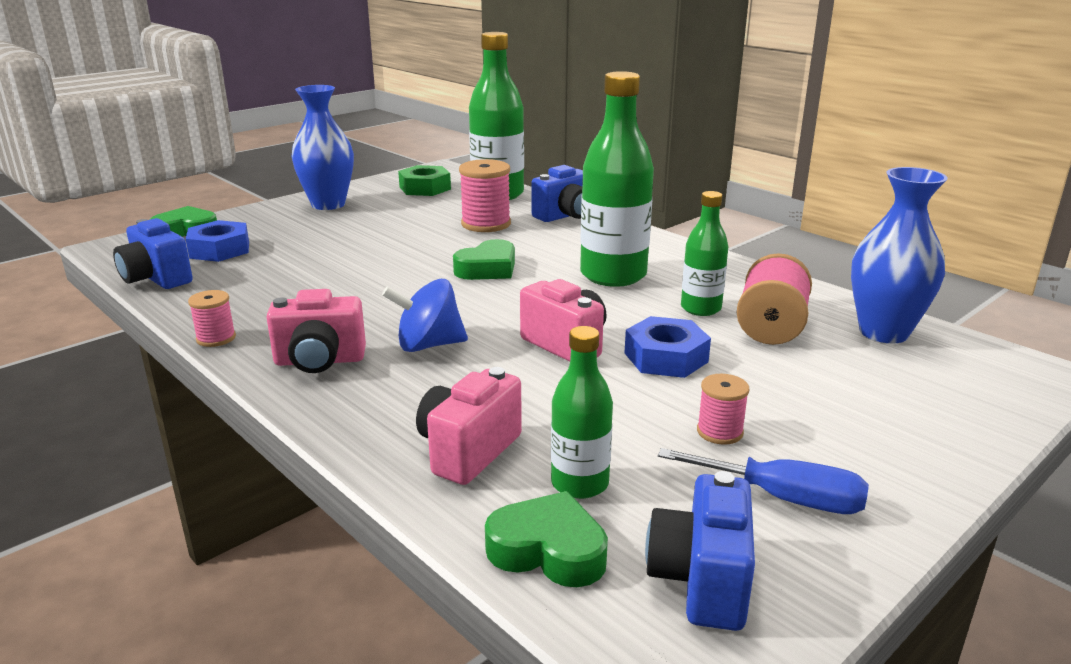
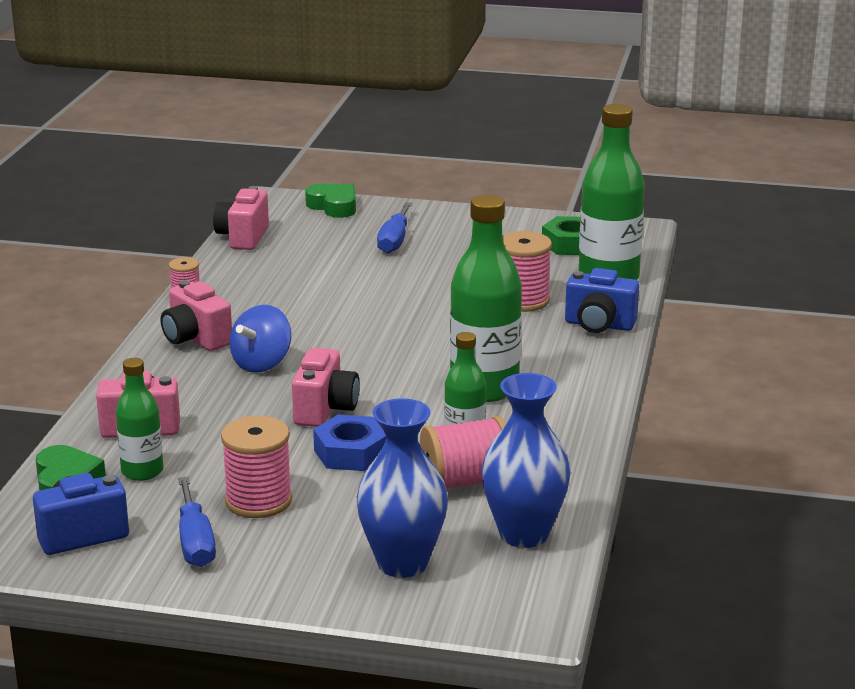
camera: 55 degrees right, 0 degrees up
(156, 279) = (243, 238): blue camera -> pink camera
(220, 250) = (318, 232): blue nut -> none
(299, 231) = (394, 241): none -> blue screwdriver
(328, 204) = (466, 226): blue vase -> blue vase (402, 563)
(428, 345) = (262, 363): blue spinning top -> blue spinning top turned 105 degrees counterclockwise
(488, 269) = (424, 336): green heart -> none
(719, 432) = (258, 501): pink spool -> pink spool, size x1.78

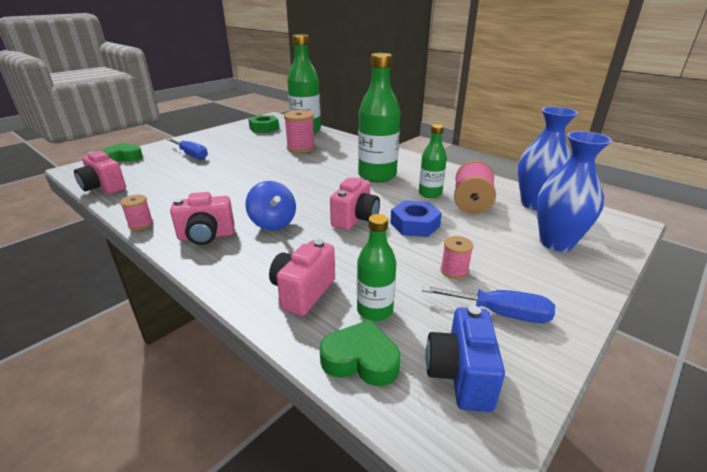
camera: 60 degrees left, 5 degrees up
(258, 501) = (454, 271): pink spool -> pink spool, size x0.56
(325, 410) = (355, 219): pink camera -> pink camera turned 75 degrees clockwise
(599, 325) = (345, 142): blue camera -> none

